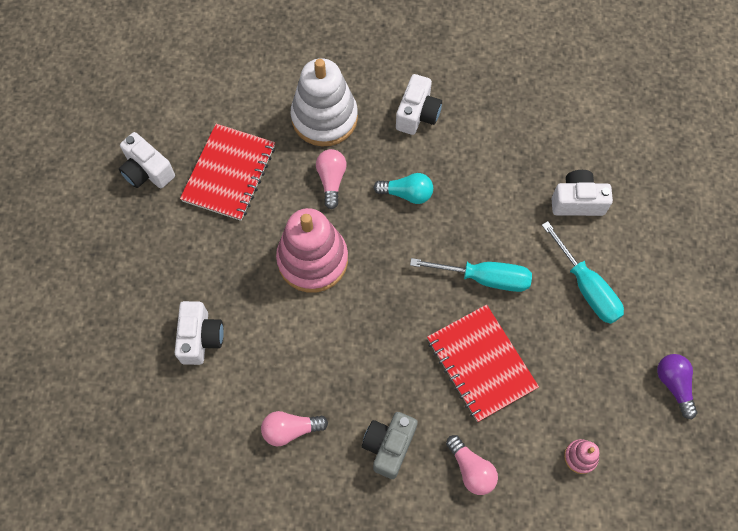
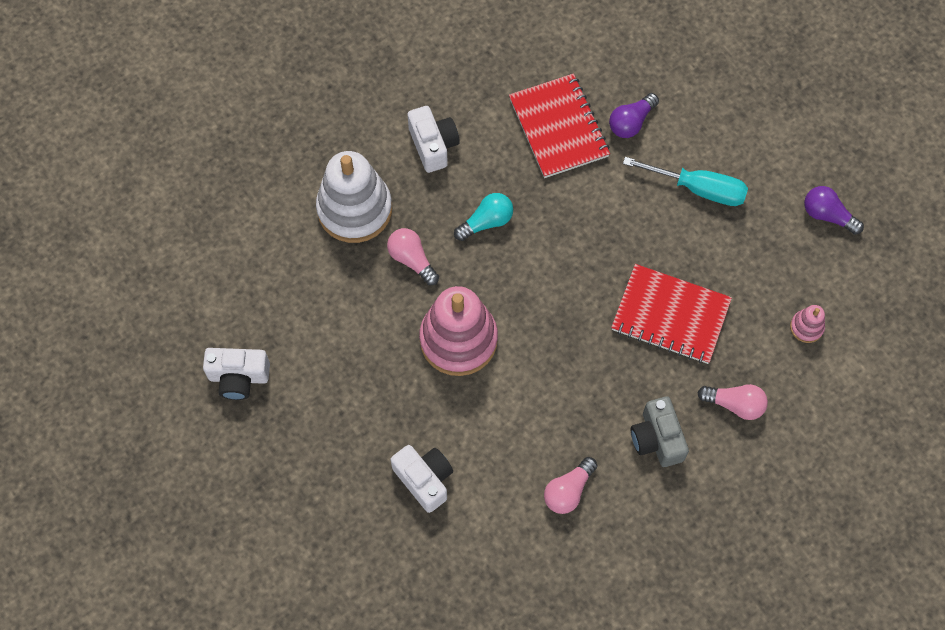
camera: 40 degrees left, 0 degrees up
(229, 173) = (316, 322): red notebook -> red notebook (559, 127)
(484, 278) = (612, 244): turquoise screwdriver -> none
(577, 201) = (631, 122): white camera -> purple light bulb

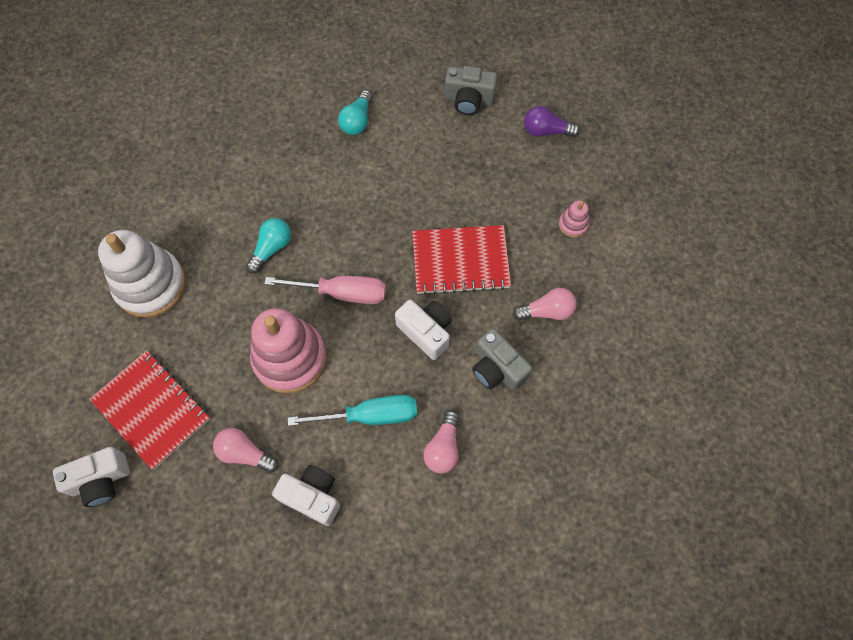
camera: 25 degrees left, 0 degrees up
(412, 259) = (219, 307): pink light bulb -> pink light bulb (245, 453)
(433, 145) = (198, 204): white camera -> white camera (426, 332)
(536, 296) = (341, 293): none -> pink screwdriver
(559, 127) = (299, 148): red notebook -> red notebook (152, 409)
(631, 122) = (357, 121): purple light bulb -> turquoise light bulb
(698, 188) = (435, 151): turquoise screwdriver -> turquoise screwdriver (369, 416)
(760, 147) = (469, 100): none -> grey camera

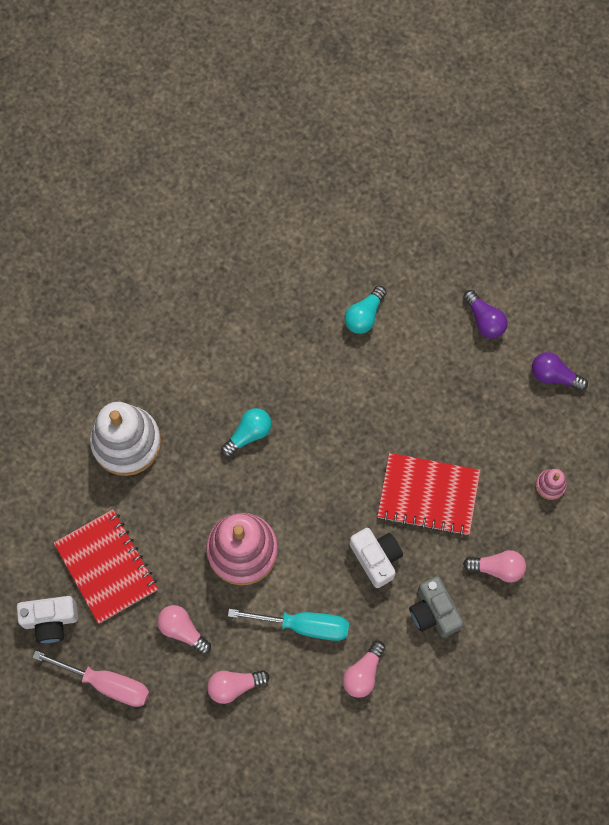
camera: 15 degrees right, 5 degrees up
(312, 496) = (234, 686): white camera -> pink light bulb
(341, 293) = (305, 498): pink screwdriver -> pink screwdriver (106, 683)
(469, 100) = (484, 320): grey camera -> purple light bulb

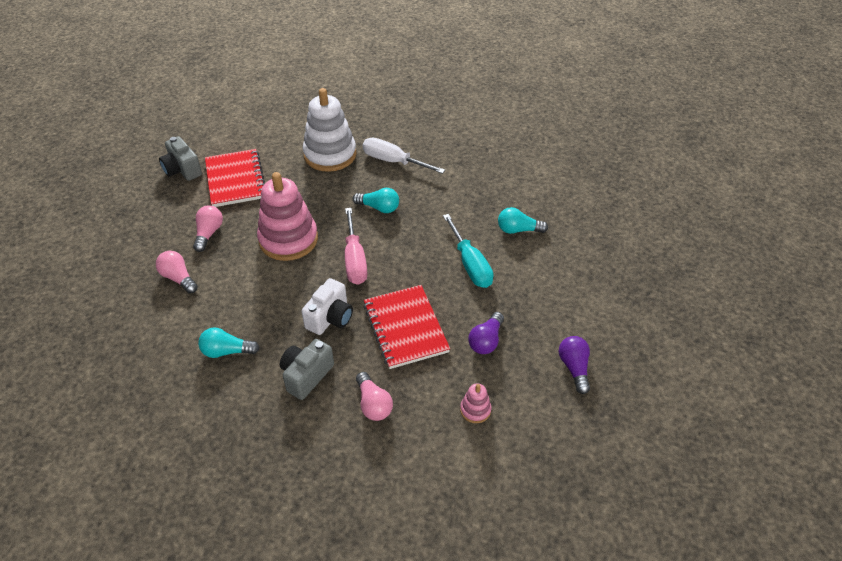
camera: 60 degrees right, 25 degrees down
(50, 620) = (182, 170): white camera -> grey camera
(106, 683) = (149, 212): pink screwdriver -> pink screwdriver (354, 259)
(107, 566) = (235, 180): red notebook -> red notebook turned 45 degrees counterclockwise
(182, 379) = (394, 161): none -> white screwdriver
(303, 625) = (248, 297): turquoise screwdriver -> turquoise screwdriver (470, 264)
(363, 673) = (227, 351): pink light bulb -> turquoise light bulb
(484, 320) = (579, 300): purple light bulb -> purple light bulb (486, 341)

